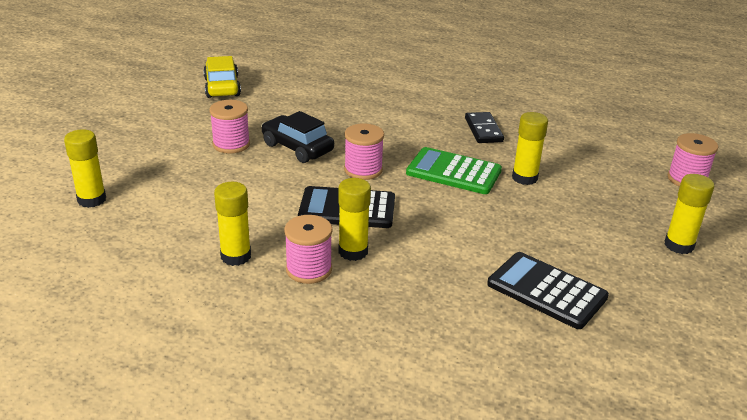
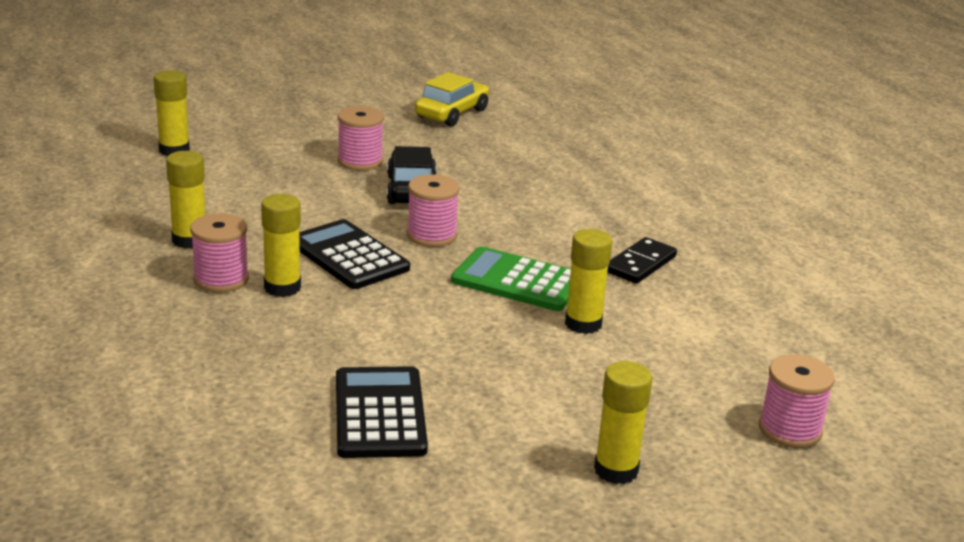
camera: 45 degrees right, 5 degrees down
(453, 172) = (518, 281): green calculator -> green calculator turned 45 degrees counterclockwise

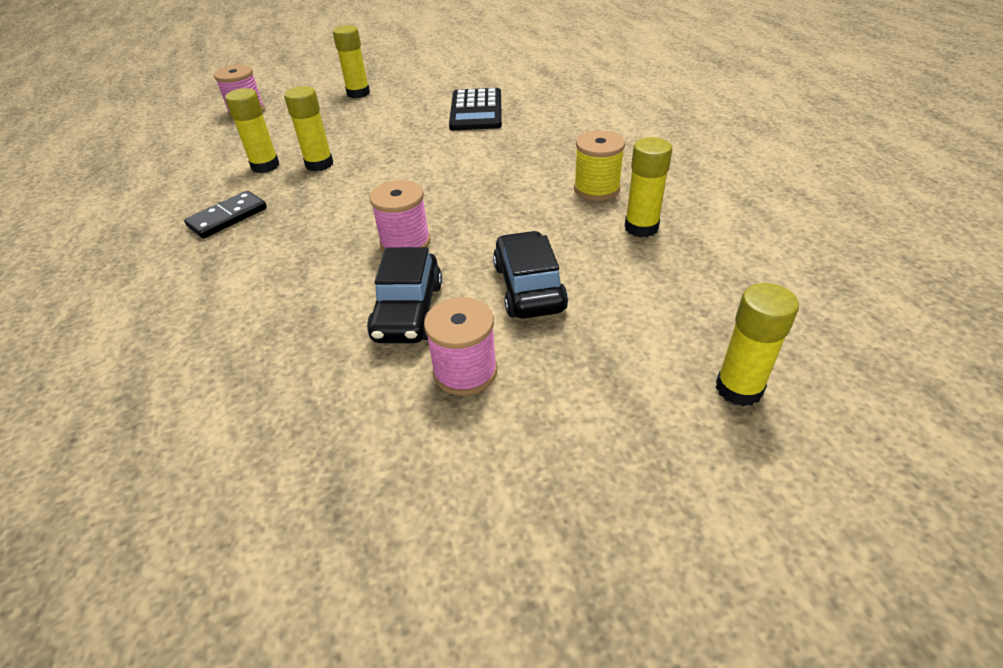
camera: 170 degrees left, 15 degrees up
(221, 279) = (596, 189): pink spool -> yellow spool
(282, 287) = (544, 184): yellow glue stick -> yellow glue stick (265, 166)
(311, 201) = (528, 287): none -> black car
(349, 256) = (488, 216): black calculator -> none
(452, 113) = (271, 549): yellow car -> none
(518, 281) = (348, 197): green calculator -> none

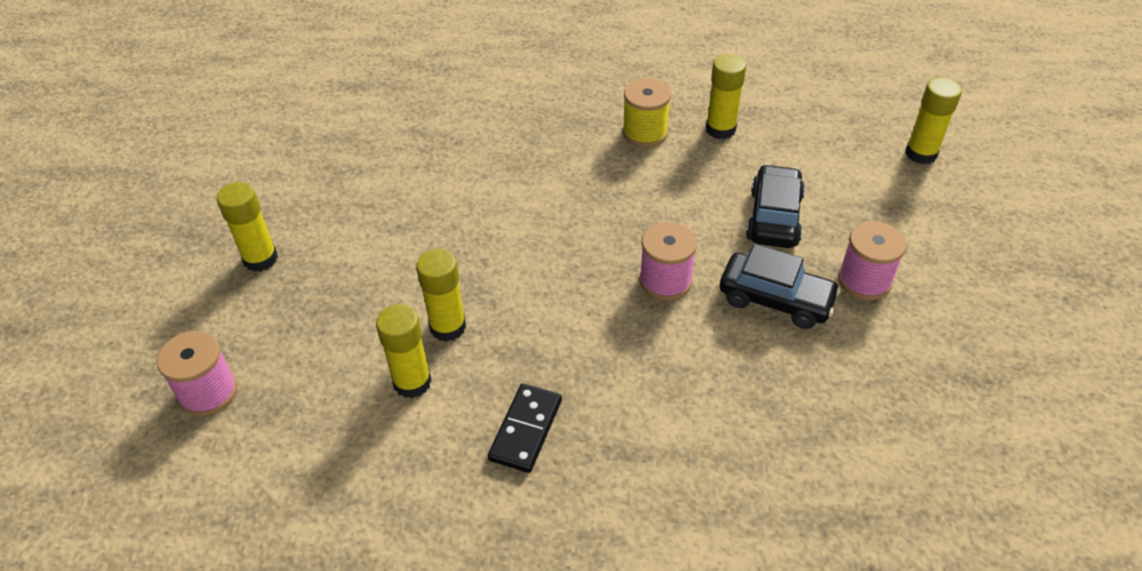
camera: 70 degrees left, 5 degrees up
(227, 217) = (525, 430): black domino -> black domino turned 45 degrees clockwise
(476, 111) = (414, 166): black calculator -> none
(528, 287) = (774, 217): black car -> black car turned 90 degrees clockwise

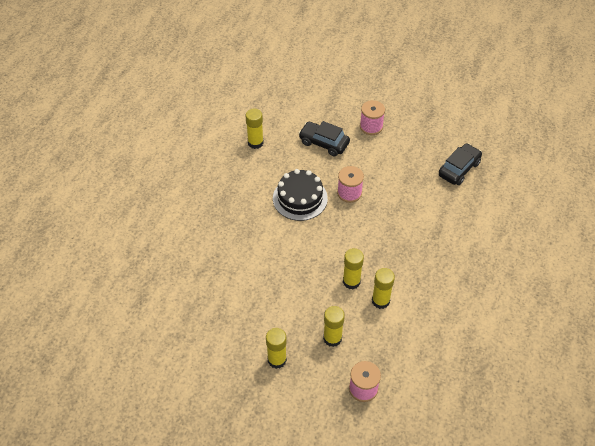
camera: 75 degrees left, 5 degrees up
(525, 430) = (417, 263): black domino -> none
(619, 213) = (300, 198): none -> black cake
(645, 133) = (245, 173): yellow spool -> none
(775, 299) = (372, 158): black car -> black car (459, 169)
(921, 154) = (302, 79): yellow glue stick -> yellow glue stick (332, 338)

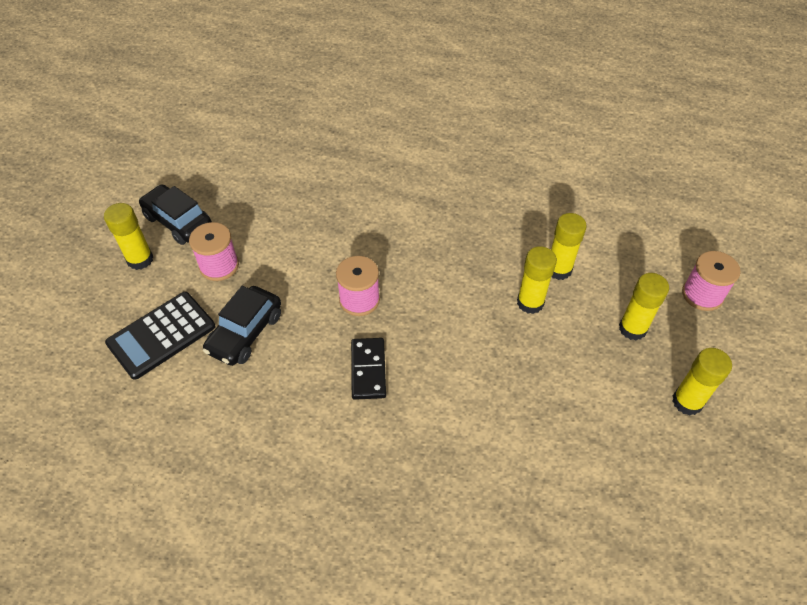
camera: 90 degrees left, 0 degrees up
(255, 143) = (227, 446): yellow glue stick -> yellow glue stick (140, 259)
(300, 198) = (368, 370): black cake -> black domino
(321, 109) = (161, 335): none -> black calculator
(459, 169) = (321, 170): black car -> black car (178, 222)

